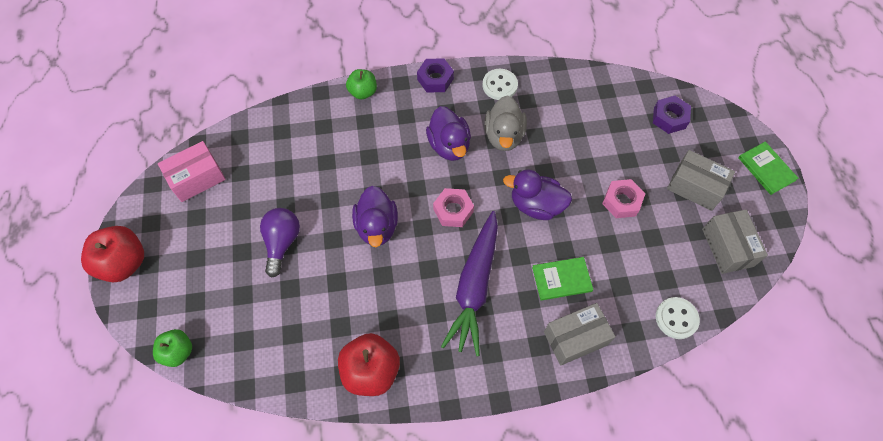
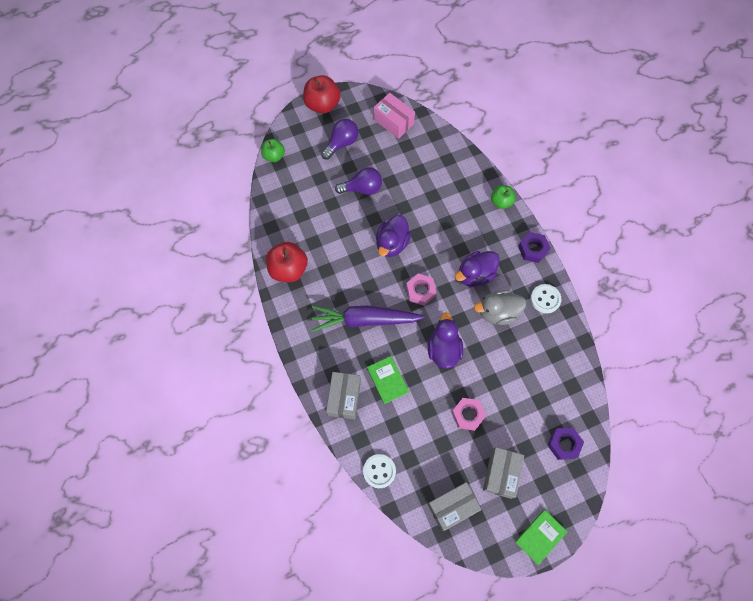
camera: 75 degrees right, 5 degrees up
(200, 252) = (341, 143): none -> purple light bulb
(377, 226) = (392, 243): purple duck -> purple duck turned 45 degrees counterclockwise
(575, 338) = (344, 398): grey box -> grey box turned 45 degrees clockwise

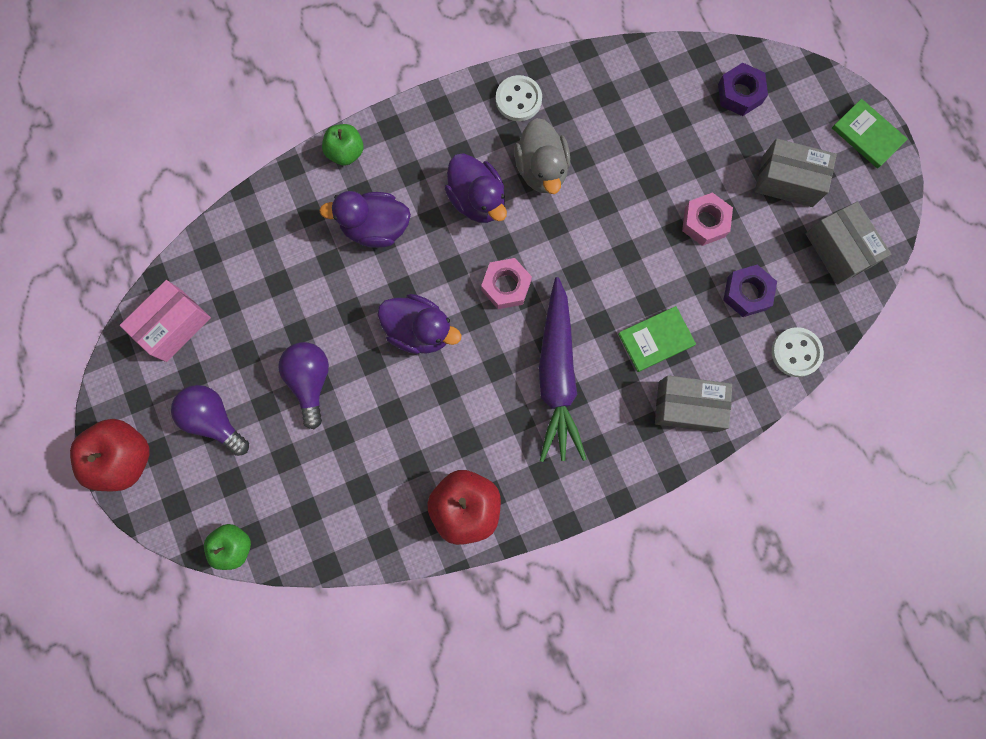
camera: 90 degrees left, 10 degrees up
(443, 349) = (604, 253): purple duck -> purple duck (375, 228)
(533, 249) = (433, 111): purple nut -> purple nut (746, 293)

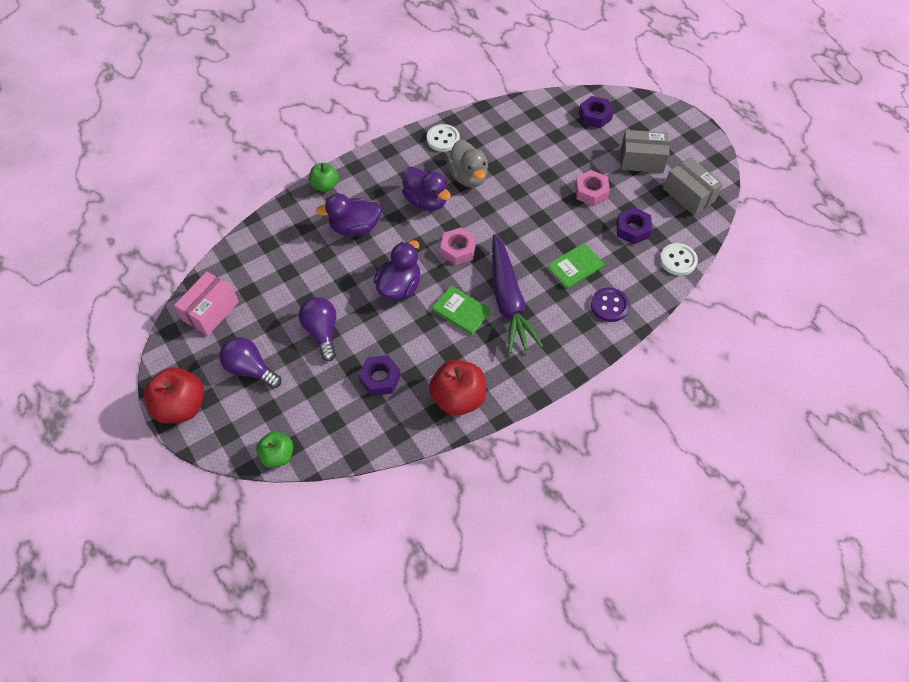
camera: 10 degrees left, 20 degrees down
(373, 462) = (380, 378): none -> purple nut
(419, 331) = (399, 287): purple duck -> purple duck turned 75 degrees counterclockwise
(687, 406) = (609, 306): grey box -> purple button
(867, 135) = (688, 127): green book -> green book (461, 311)

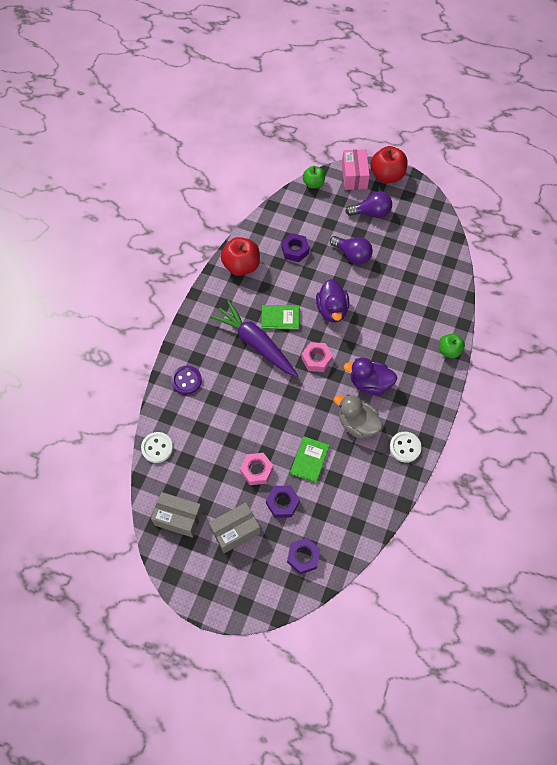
camera: 145 degrees right, 5 degrees up
(211, 311) = (427, 228): pink box -> pink box (354, 176)
(355, 228) = (398, 332): purple duck -> none
(575, 267) = (227, 396): green book -> green book (309, 460)
(632, 229) = (205, 454): purple nut -> purple nut (282, 503)

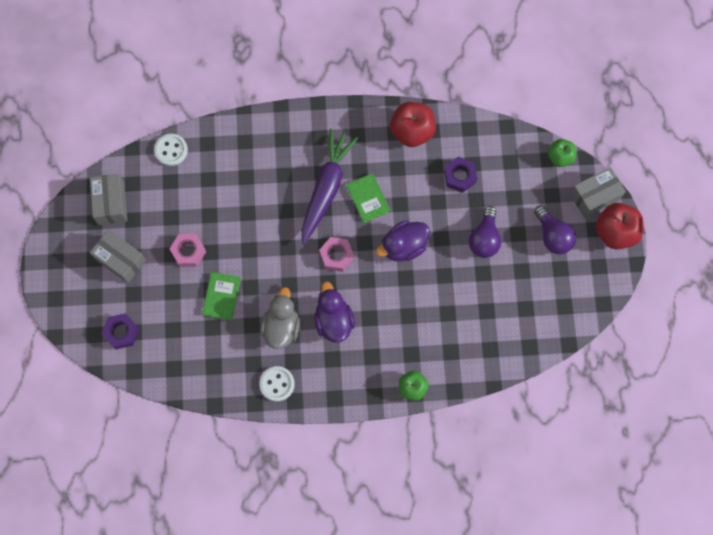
camera: 65 degrees right, 10 degrees up
(186, 380) = (253, 142): purple button -> none
(282, 503) = (166, 290): purple nut -> none
(309, 460) = (221, 296): green book -> green book turned 75 degrees counterclockwise
(354, 176) = (594, 196): pink box -> grey box

